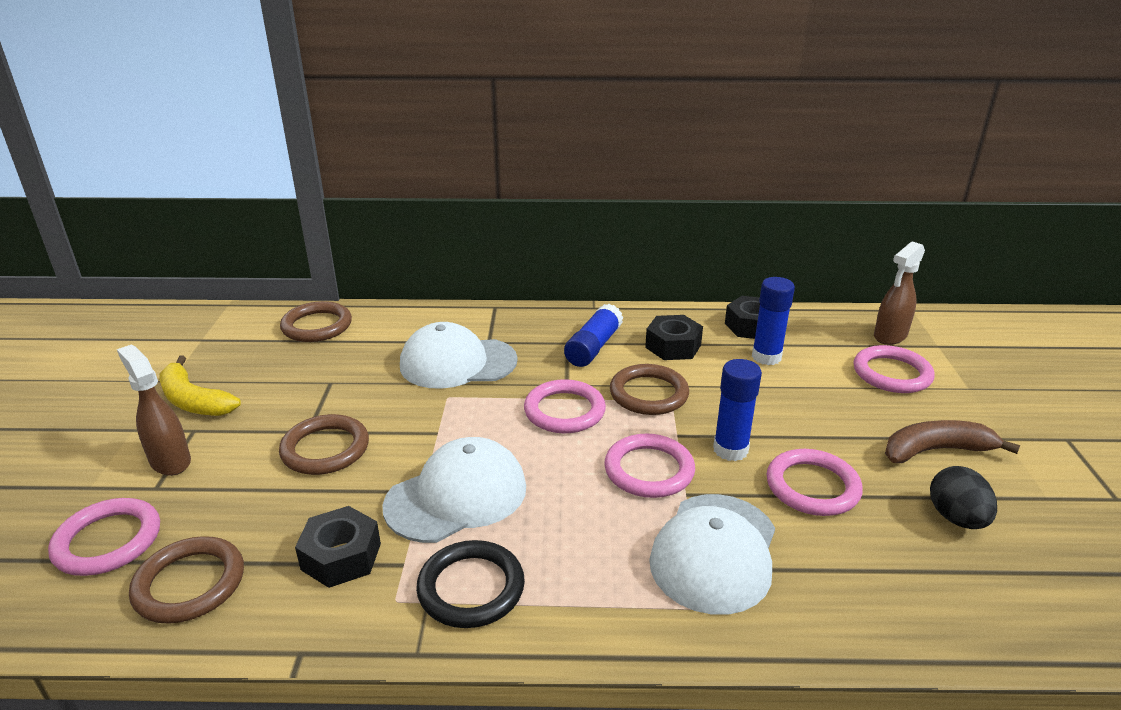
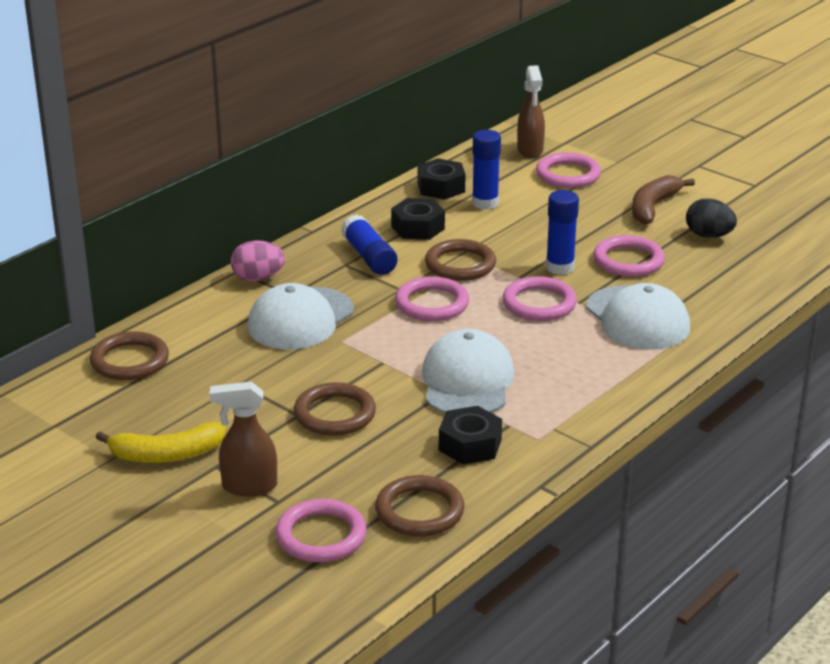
camera: 50 degrees left, 0 degrees up
(471, 588) = (561, 409): black ring -> none
(494, 319) = (258, 278): none -> pink egg

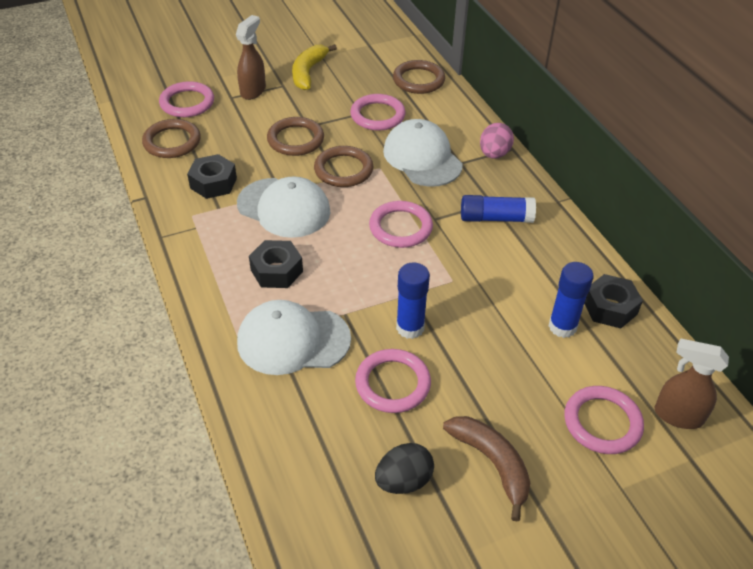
camera: 115 degrees right, 15 degrees up
(418, 227) = (533, 263): black nut -> black nut (276, 271)
(460, 264) = (452, 266): brown ring -> brown ring (343, 170)
(539, 303) = (359, 288): pink ring -> pink ring (377, 115)

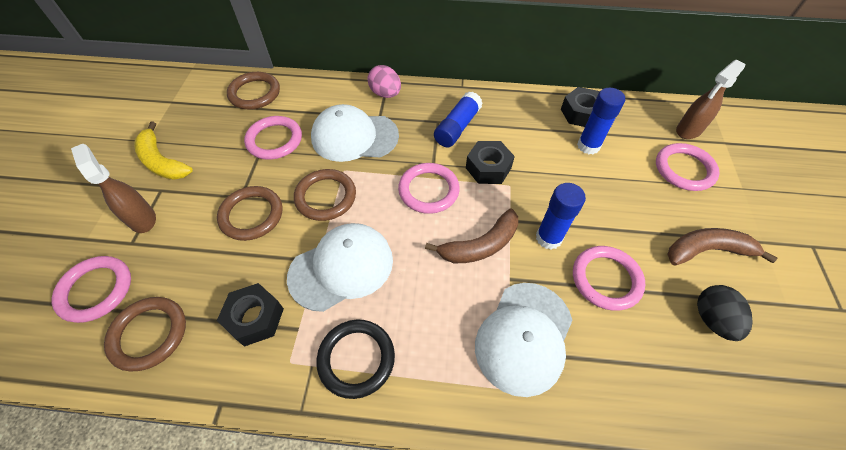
camera: 60 degrees left, 10 degrees up
(214, 248) = (356, 359): none -> black ring
(276, 271) = (425, 312): black nut -> black nut (488, 168)
(366, 282) = (480, 245): none -> brown banana

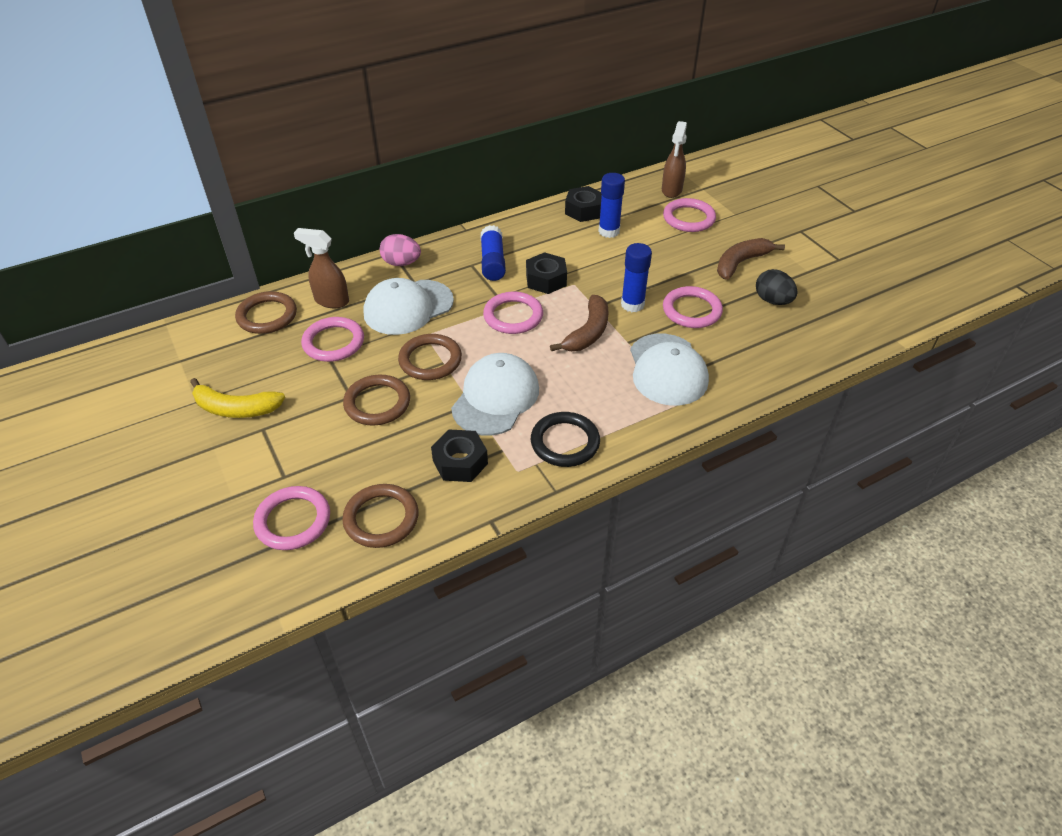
camera: 35 degrees left, 10 degrees down
(142, 218) = (272, 456): brown spray bottle -> brown spray bottle (331, 301)

